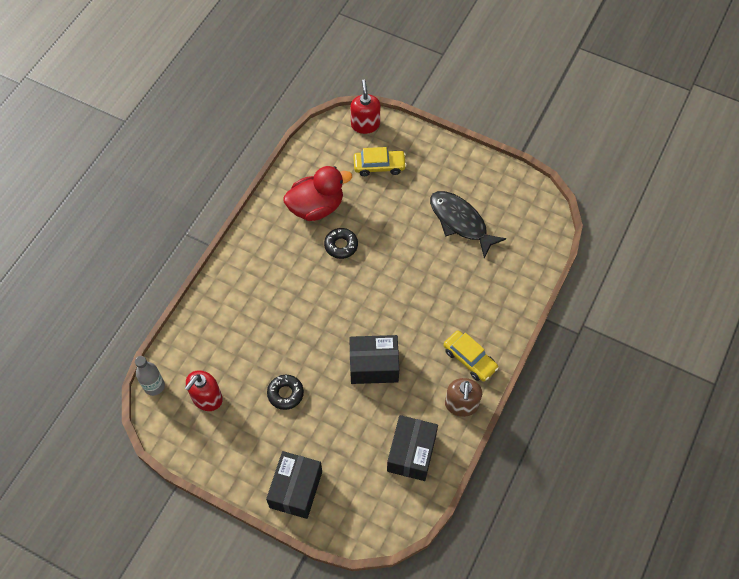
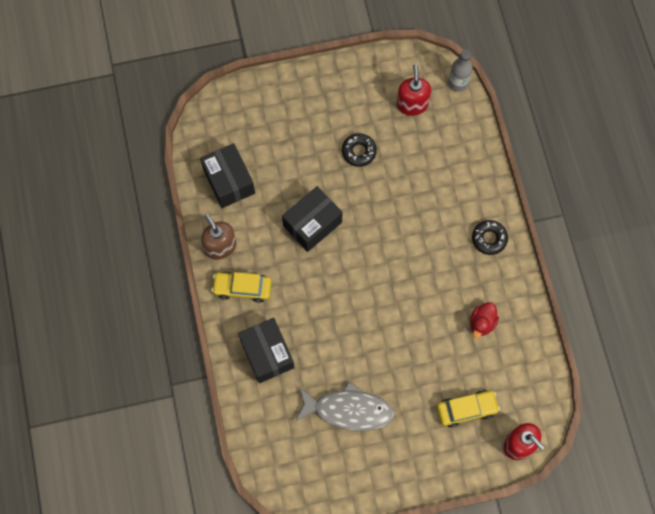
camera: 140 degrees right, 10 degrees up
(296, 489) = (290, 94): black box -> black box (267, 354)
(316, 207) = (482, 323): red duck -> red duck, size x0.53
(341, 245) = (428, 304): black donut -> black donut (489, 239)
(379, 166) = (466, 409): yellow car -> yellow car turned 150 degrees counterclockwise
(460, 222) = (348, 410): black fish -> grey fish

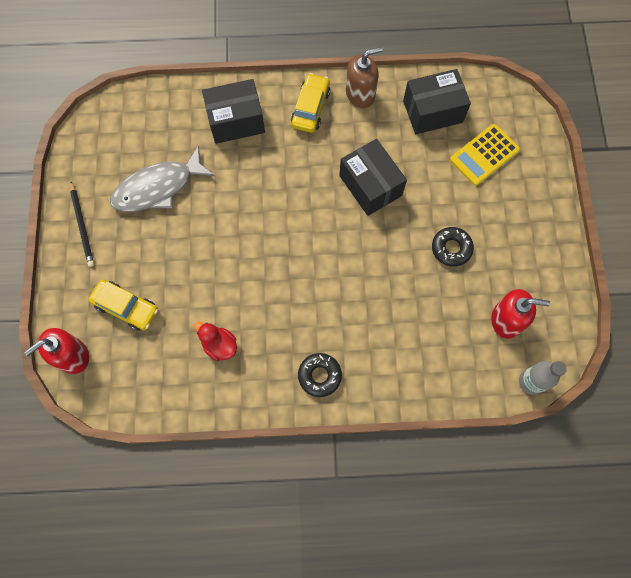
camera: 100 degrees right, 0 degrees up
(266, 134) = (484, 155): none -> yellow calculator
(348, 410) = (158, 187): grey fish -> grey fish turned 45 degrees clockwise
(399, 470) = (82, 226): none -> black pencil
(466, 409) = (126, 307): yellow car -> yellow car turned 60 degrees counterclockwise

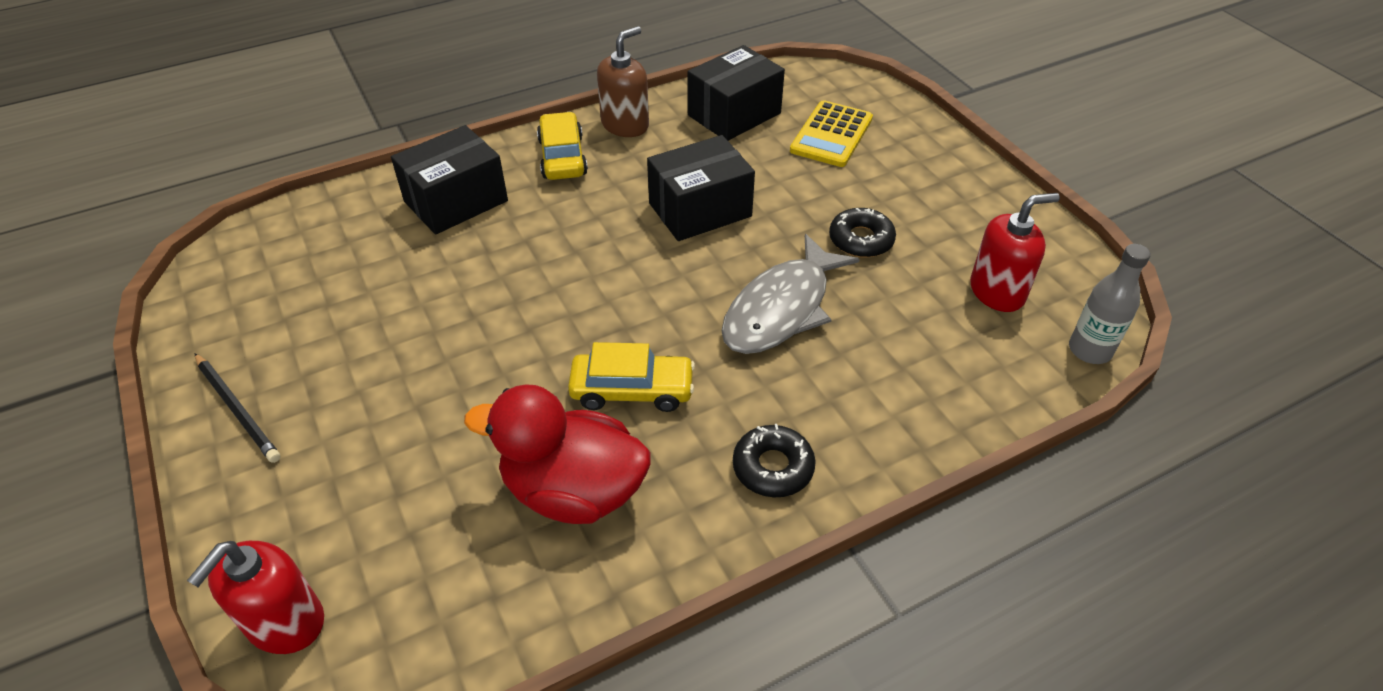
camera: 25 degrees left, 25 degrees down
(126, 307) = (369, 499): yellow car -> yellow car (632, 390)
(158, 187) = (361, 315): grey fish -> grey fish (781, 308)
(219, 345) = (573, 491): red duck -> red duck, size x1.89
(370, 185) = (700, 210): black box -> black box turned 60 degrees counterclockwise

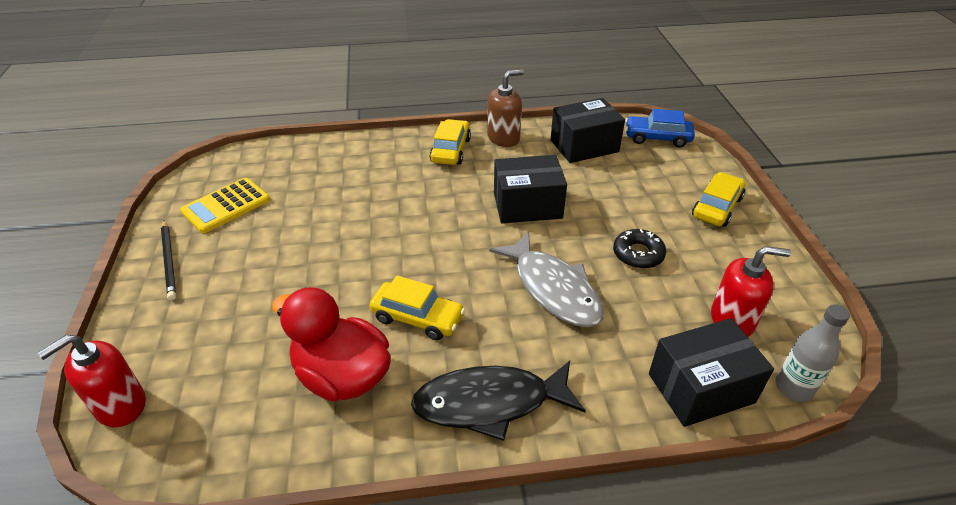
camera: 20 degrees right, 5 degrees down
(456, 201) = (367, 163): black box -> black box (701, 388)
(773, 467) = (490, 403): black donut -> black fish
(781, 308) = (553, 289): grey fish -> grey fish turned 90 degrees counterclockwise
(818, 85) = (657, 138): none -> blue car
(831, 135) = (650, 174): yellow calculator -> yellow calculator (226, 206)
(924, 159) = (716, 207): none -> yellow car

